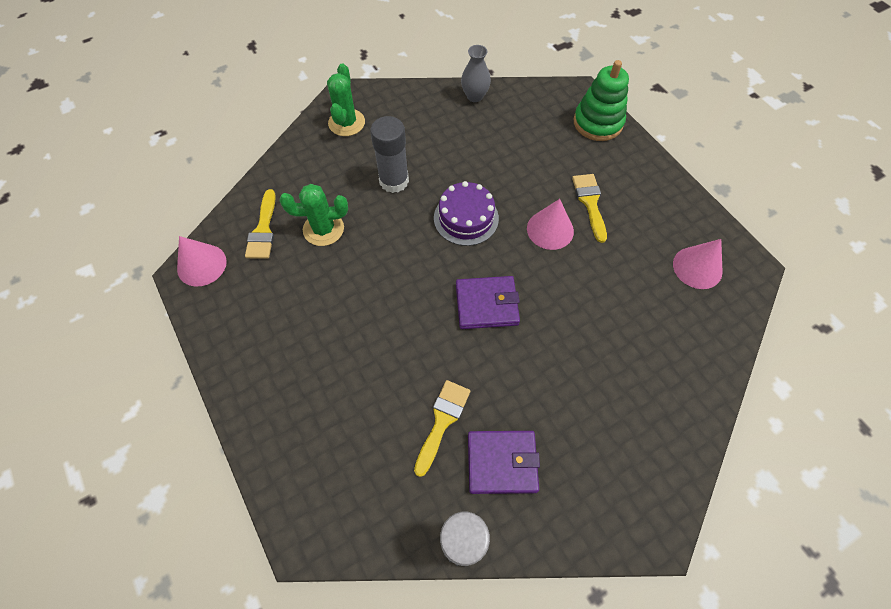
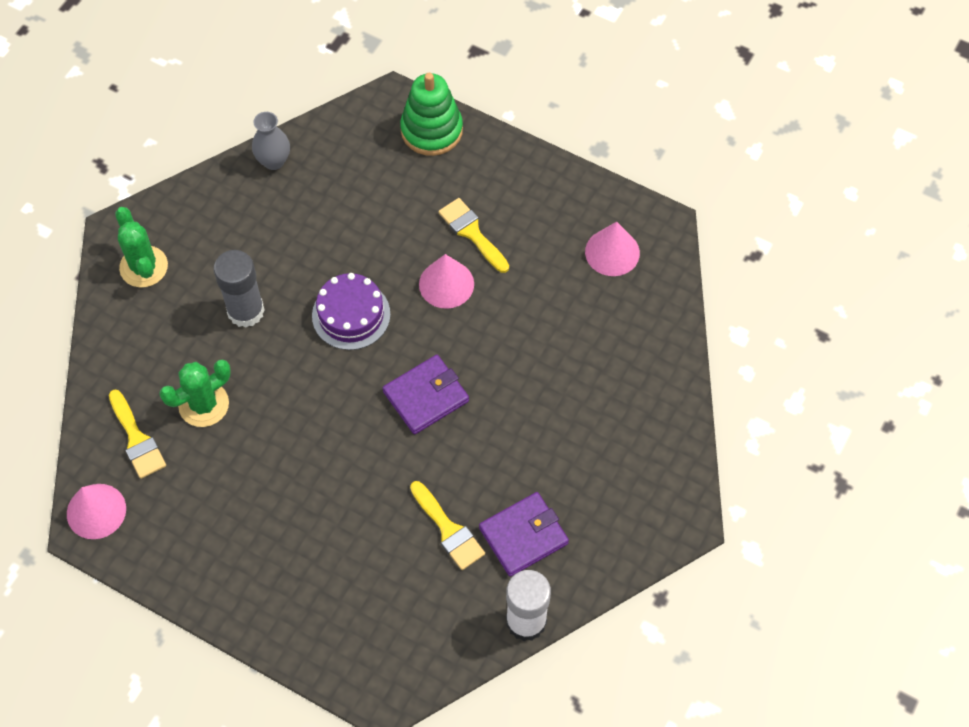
camera: 30 degrees left, 0 degrees up
(442, 421) = (448, 530): yellow brush -> yellow brush turned 150 degrees clockwise

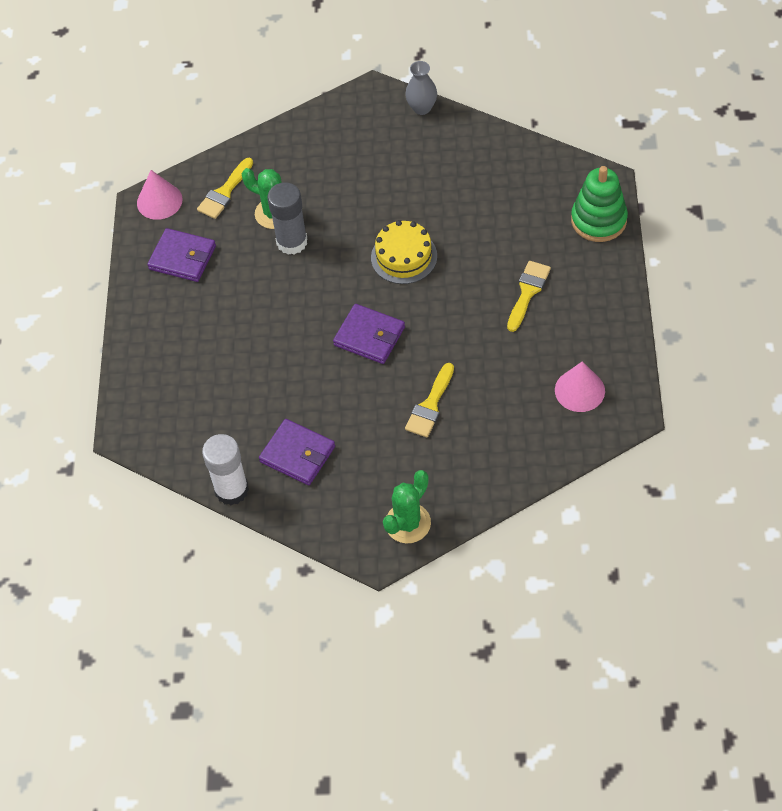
camera: 65 degrees right, 5 degrees down
(144, 267) = (356, 121): green cactus -> green cactus (408, 523)
(193, 525) = (182, 257): none -> purple wallet
(246, 311) = (363, 195): grey glue stick -> grey glue stick (292, 242)
(274, 161) = (496, 143): grey vase -> grey vase (422, 108)
(351, 315) = (404, 257): purple cake -> yellow cake
(446, 284) = (471, 299): pink cone -> none
(448, 530) = (272, 405): yellow brush -> yellow brush (430, 405)

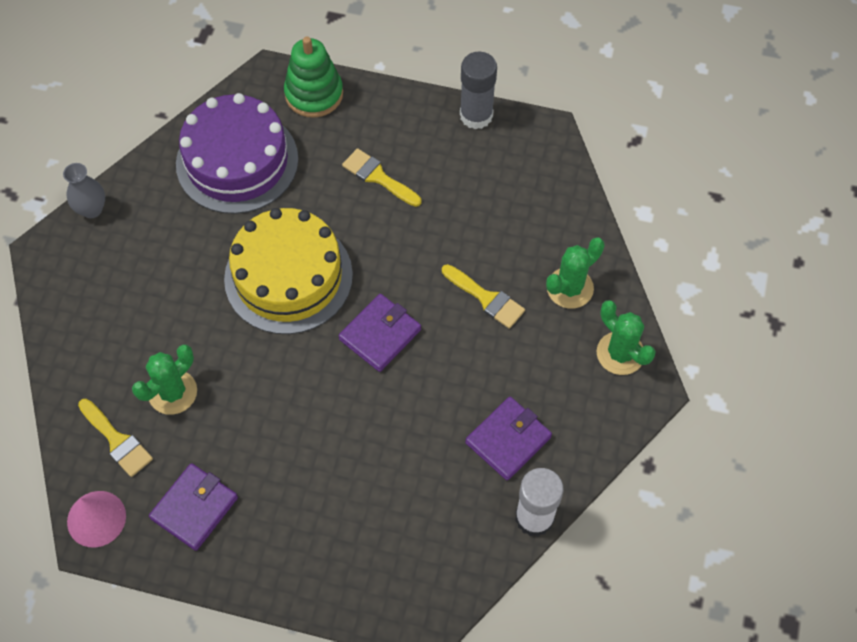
camera: 80 degrees left, 5 degrees up
(292, 242) = (222, 383): grey glue stick -> grey glue stick (476, 115)
(404, 257) = (288, 276): yellow cake -> yellow cake, size x1.71
(463, 468) = (570, 288): none -> green cactus
(505, 187) = (237, 161): none -> purple cake
(579, 390) = (510, 166): pink cone -> none

